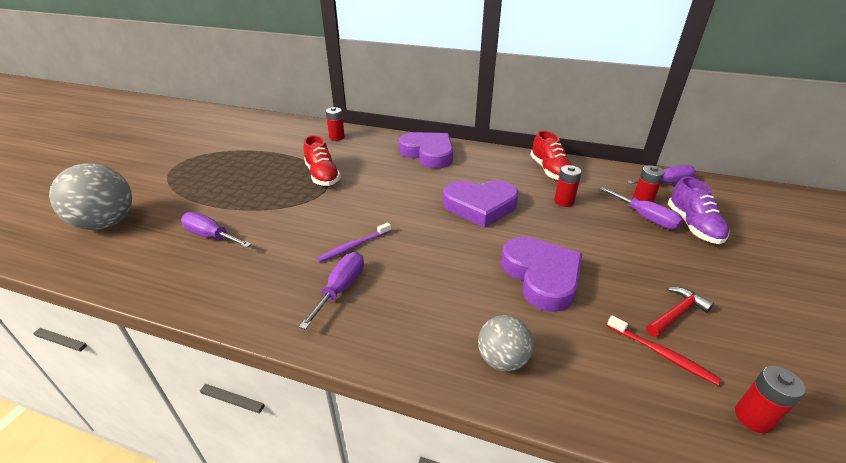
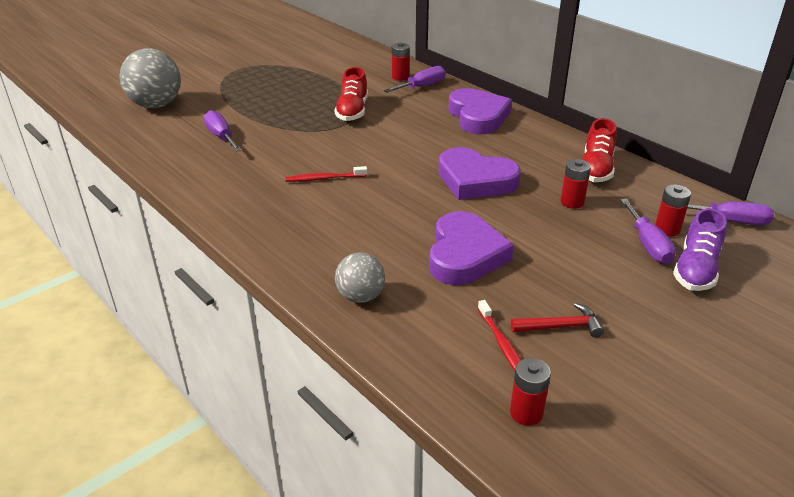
camera: 30 degrees right, 0 degrees up
(341, 289) = (285, 206): purple screwdriver -> purple screwdriver (422, 86)
(353, 246) = (324, 178): purple toothbrush -> red toothbrush

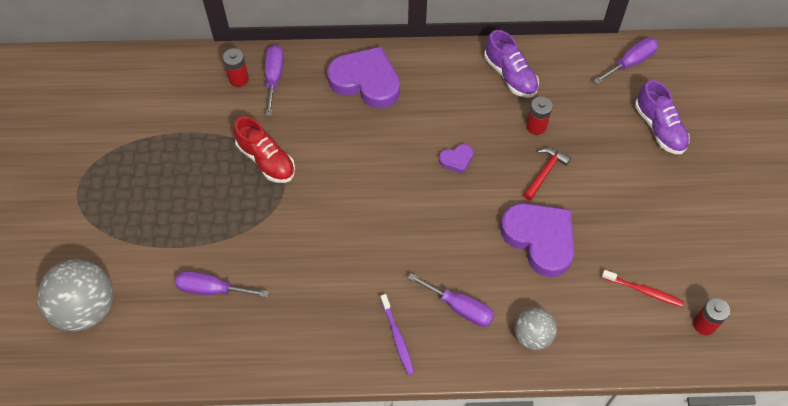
camera: 50 degrees left, 25 degrees up
(271, 226) = (397, 338): none -> purple toothbrush
(324, 178) = (360, 257): red toothbrush -> none
(475, 180) = (456, 160): purple heart -> purple heart, size x0.45
(561, 326) = (651, 246): red hammer -> red hammer (545, 172)
(596, 169) = (510, 75): red shoe -> purple shoe
(648, 244) = (616, 128): purple screwdriver -> purple screwdriver (460, 307)
(667, 229) = (610, 103): red battery -> none

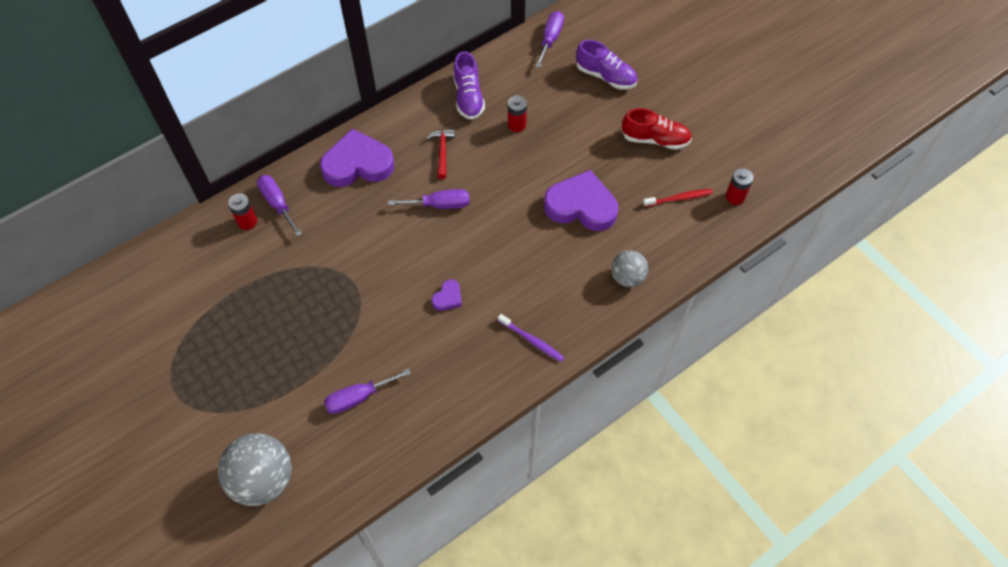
camera: 35 degrees left, 0 degrees up
(266, 160) = (323, 272): red shoe -> red shoe (655, 139)
(456, 160) = (476, 183): purple heart -> purple heart (448, 297)
(460, 307) = (561, 290): purple screwdriver -> purple screwdriver (440, 204)
(510, 75) = (468, 97): purple shoe -> purple shoe turned 60 degrees clockwise
(545, 172) = (548, 155): red hammer -> red hammer (442, 152)

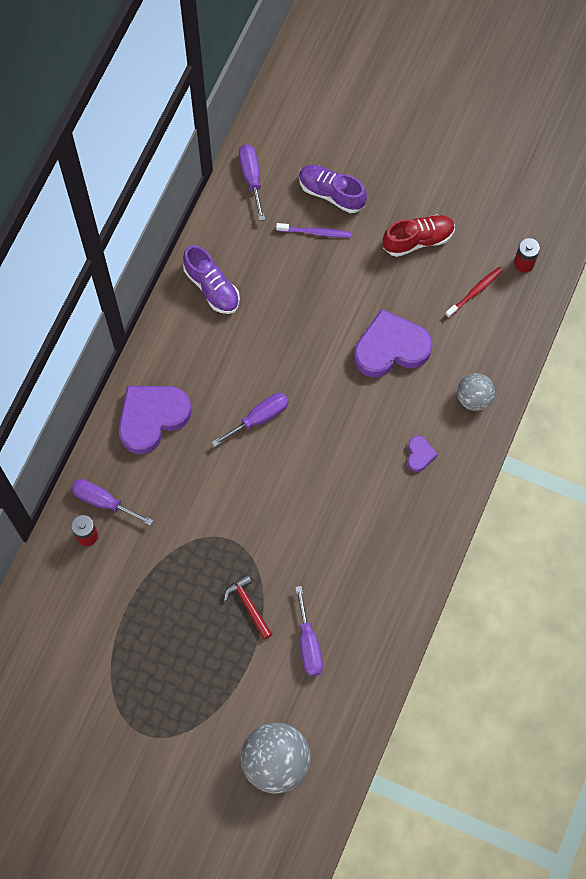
camera: 30 degrees left, 10 degrees up
(358, 397) = (308, 643): purple screwdriver -> purple screwdriver turned 45 degrees counterclockwise
(442, 152) = (225, 361): red hammer -> red hammer (248, 605)
(448, 297) = (326, 506): purple heart -> purple heart (419, 455)
(516, 125) = (278, 293): red battery -> none
(532, 340) = (427, 505): purple toothbrush -> purple toothbrush (315, 232)
(606, 76) = (331, 193): purple shoe -> purple shoe turned 150 degrees counterclockwise

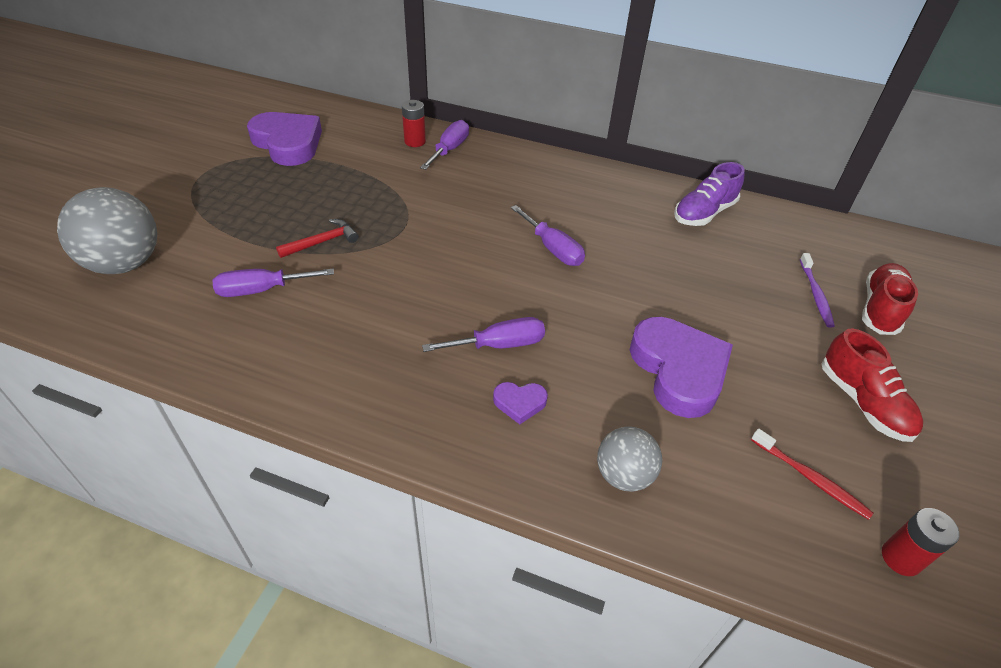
camera: 85 degrees right, 25 degrees down
(152, 418) = (541, 176): purple heart -> purple heart (288, 143)
(251, 178) = (856, 241): purple screwdriver -> purple screwdriver (499, 345)
(331, 193) = (880, 309): purple shoe -> red shoe

